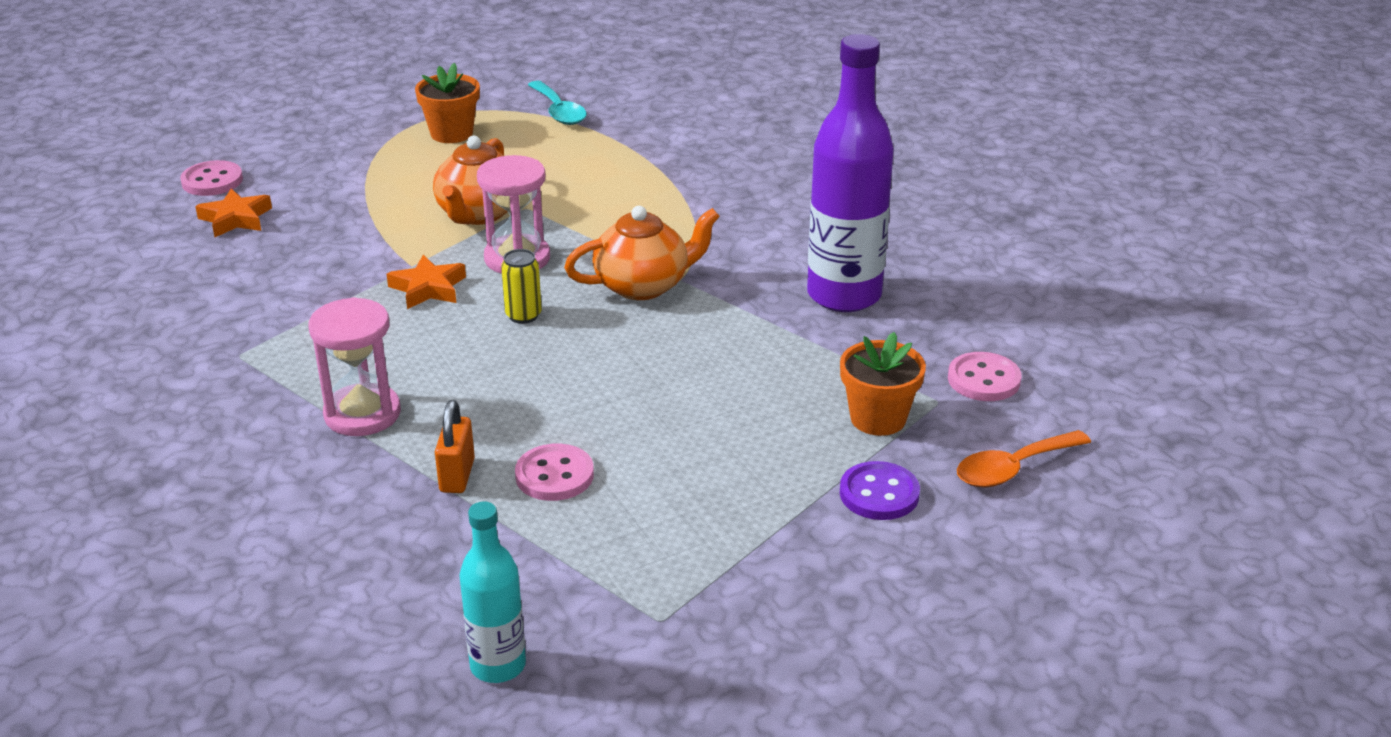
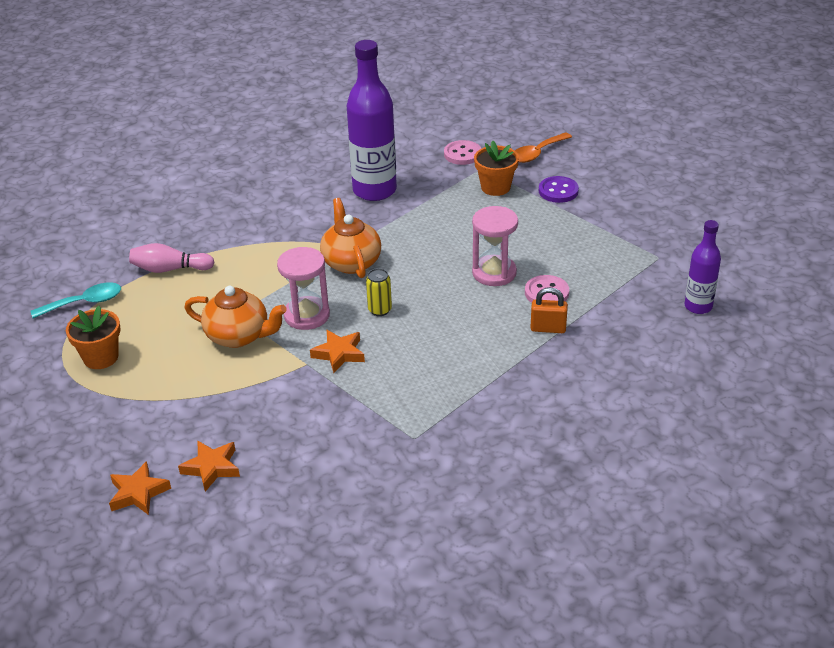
camera: 85 degrees left, 5 degrees up
(212, 181) = (138, 493): pink button -> orange star
(362, 414) = (486, 371): pink hourglass -> pink hourglass (494, 273)
(498, 665) = (698, 306): turquoise bottle -> purple bottle
(627, 154) = (170, 269): none -> pink bowling pin
(1013, 468) = (537, 153): orange spoon -> orange spoon turned 75 degrees clockwise

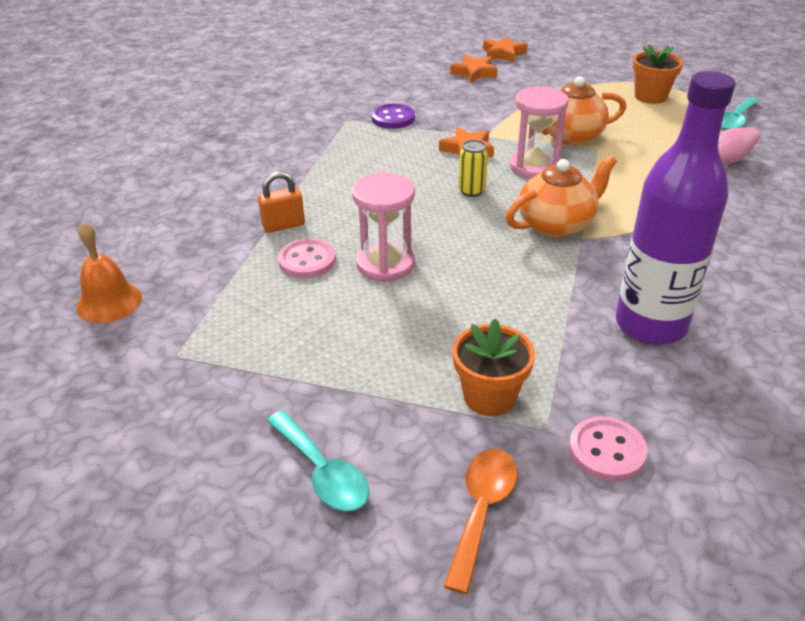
camera: 150 degrees right, 0 degrees up
(351, 262) = (557, 224): orange teapot -> orange teapot turned 75 degrees counterclockwise
(558, 191) = (385, 427): purple button -> purple button (393, 118)
(600, 184) = (323, 472): none -> turquoise spoon
(698, 306) = (109, 302): purple bottle -> orange bell

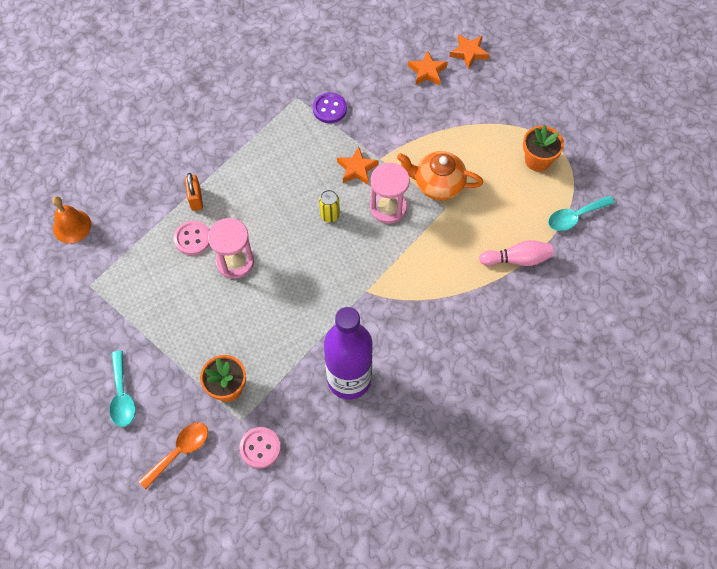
camera: 25 degrees right, 25 degrees up
(283, 225) = (196, 199): orange padlock -> orange padlock turned 75 degrees clockwise
(557, 224) = (360, 272): orange teapot -> none

